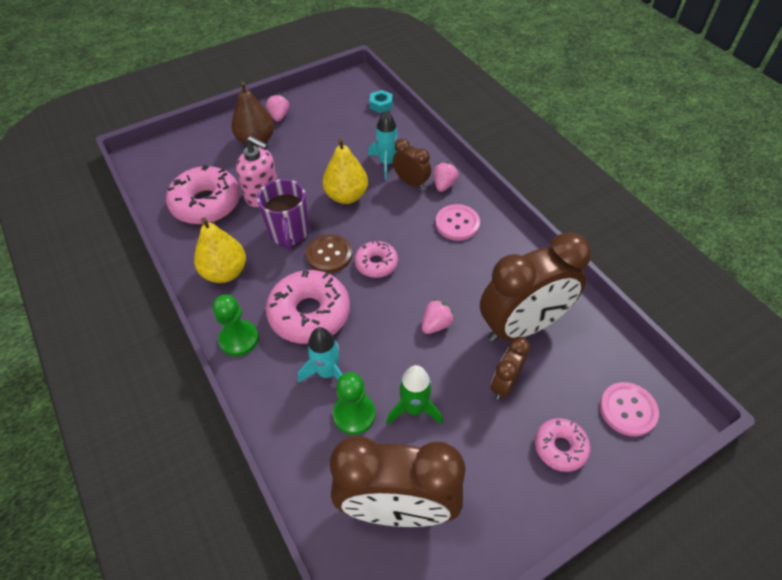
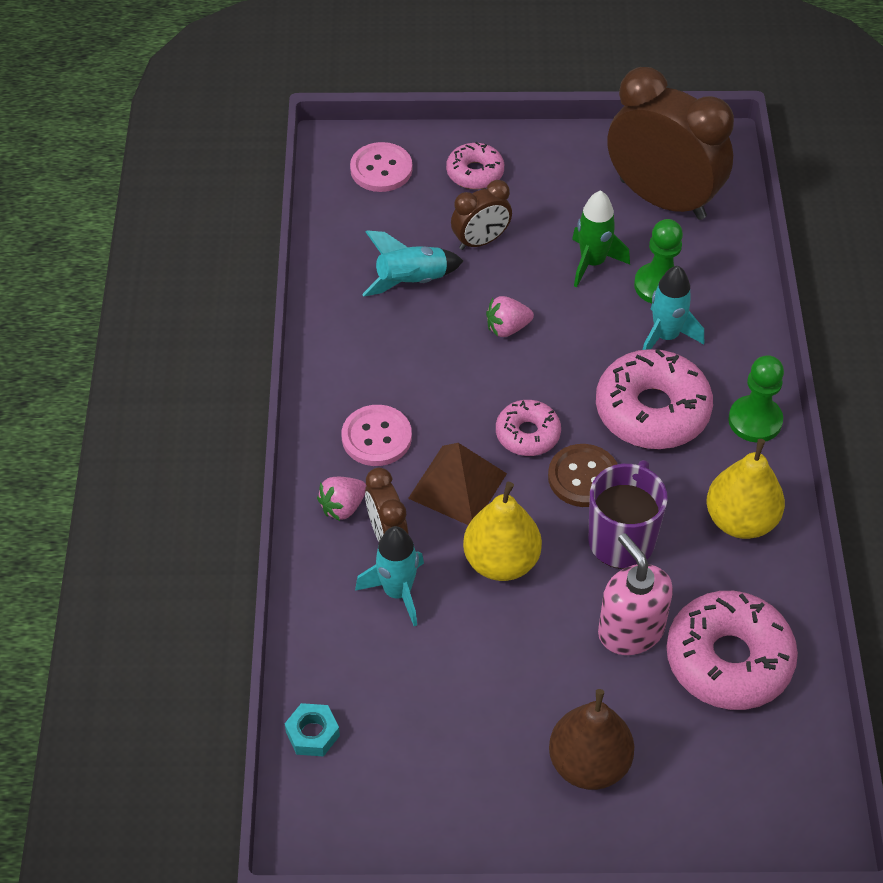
camera: 150 degrees left, 0 degrees up
(279, 116) = (517, 807): pink strawberry -> none
(395, 220) = (457, 486): none -> brown pyramid
(522, 326) = (411, 281): brown clock -> turquoise rocket

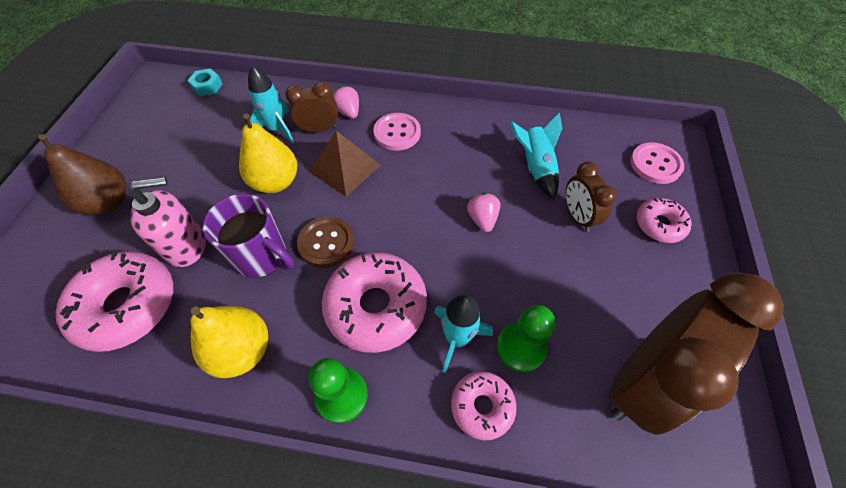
camera: 100 degrees right, 5 degrees up
(527, 434) = (376, 215): pink donut -> pink donut (482, 406)
(592, 262) = (552, 295): green rocket -> none

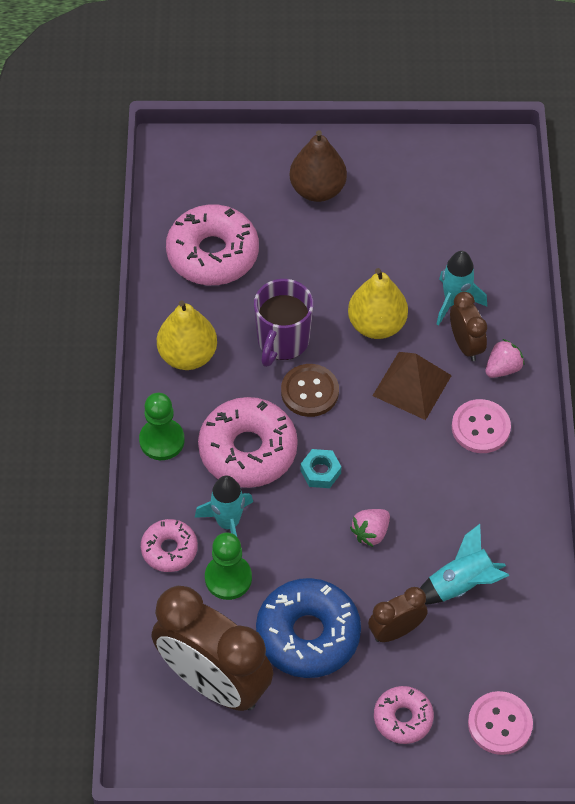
camera: 80 degrees right, 0 degrees up
(186, 246) = (281, 274): pink soap dispenser -> none
(207, 86) = (507, 209): turquoise nut -> turquoise nut (320, 472)
(482, 219) = (370, 533): pink strawberry -> pink strawberry turned 150 degrees clockwise
(583, 284) = (308, 634): none -> blue donut

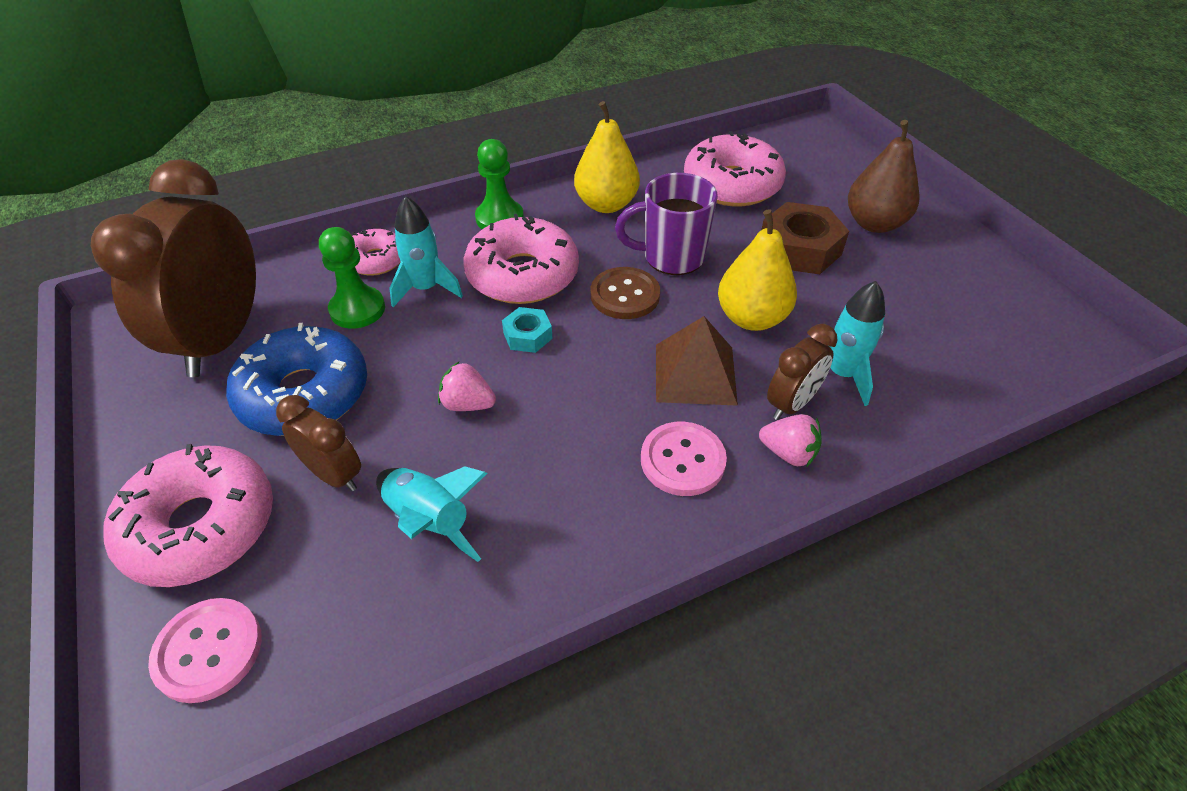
camera: 65 degrees right, 10 degrees down
(319, 254) = (799, 249): none -> brown nut
(403, 718) = (200, 526): pink donut -> pink donut, size x1.79

